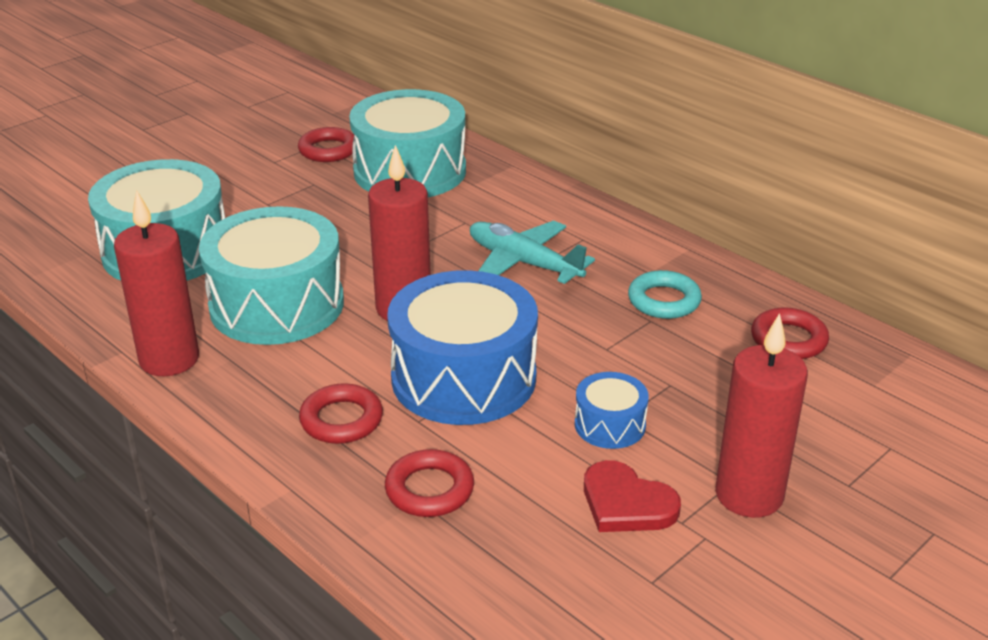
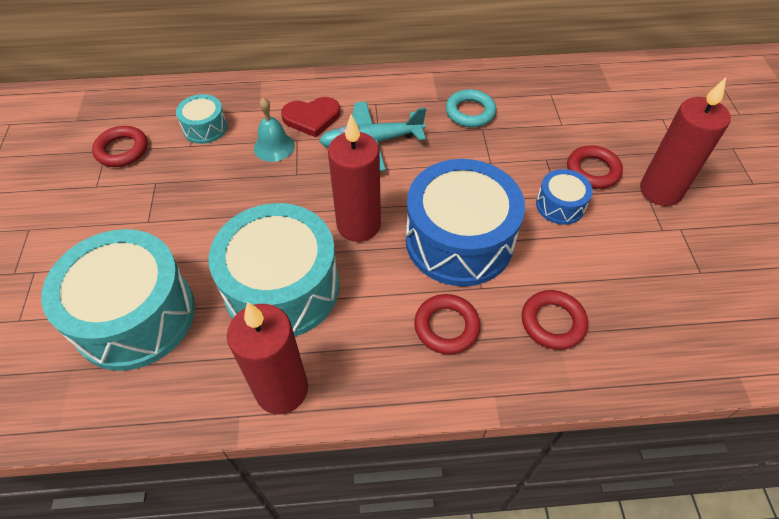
camera: 50 degrees left, 20 degrees up
(410, 171) = (205, 128): turquoise drum -> turquoise drum, size x0.47
(438, 215) = (274, 147): none -> turquoise bell
(626, 503) = (632, 242): red heart -> red heart (311, 118)
(788, 340) = (549, 92): red ring -> red ring (593, 170)

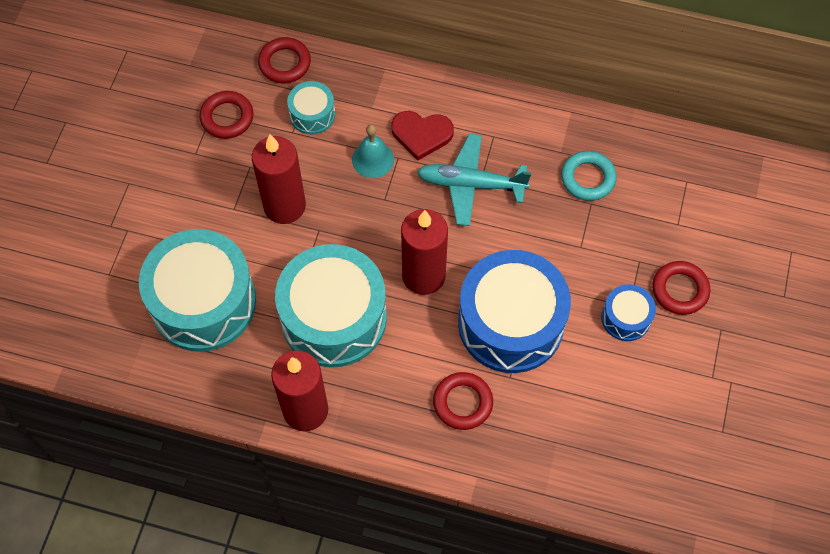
camera: 20 degrees right, 10 degrees up
(552, 322) = (558, 431): red ring -> red ring (285, 63)
(660, 191) = (736, 335): red candle -> red candle (284, 206)

